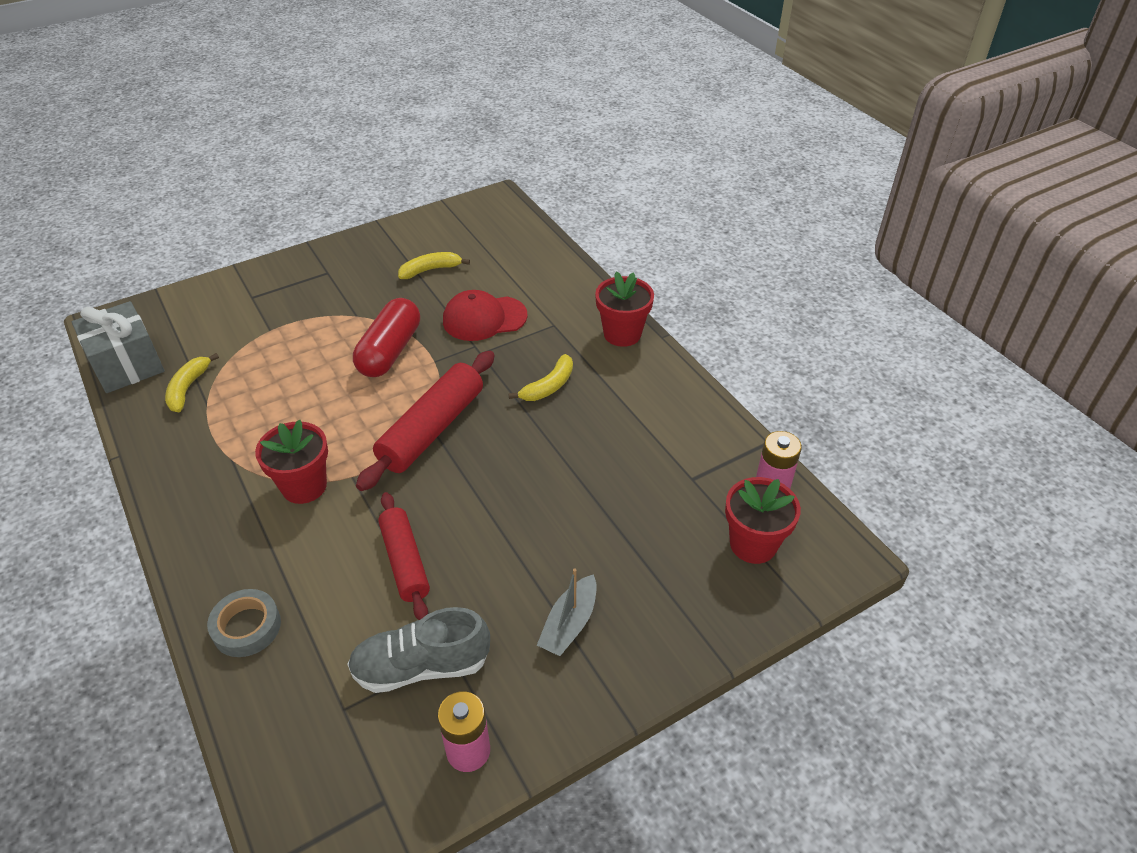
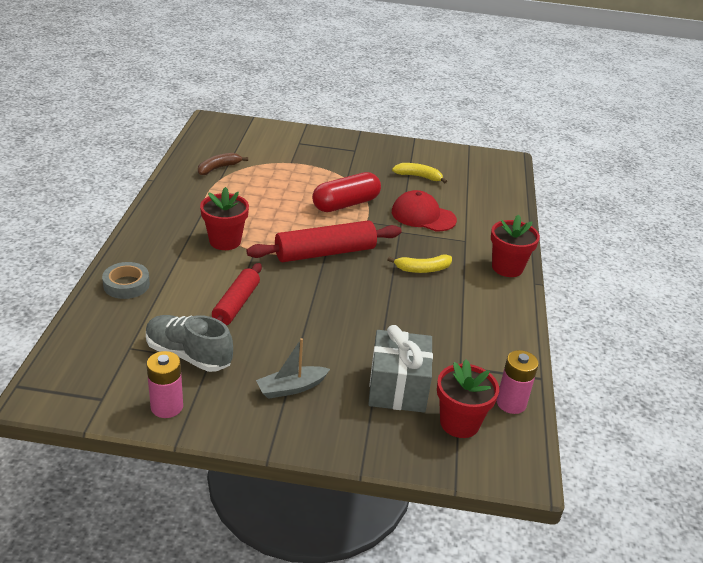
camera: 35 degrees right, 10 degrees down
(127, 365) = (201, 143): grey gift -> grey gift (397, 388)
(188, 388) = (218, 168): yellow banana -> brown banana

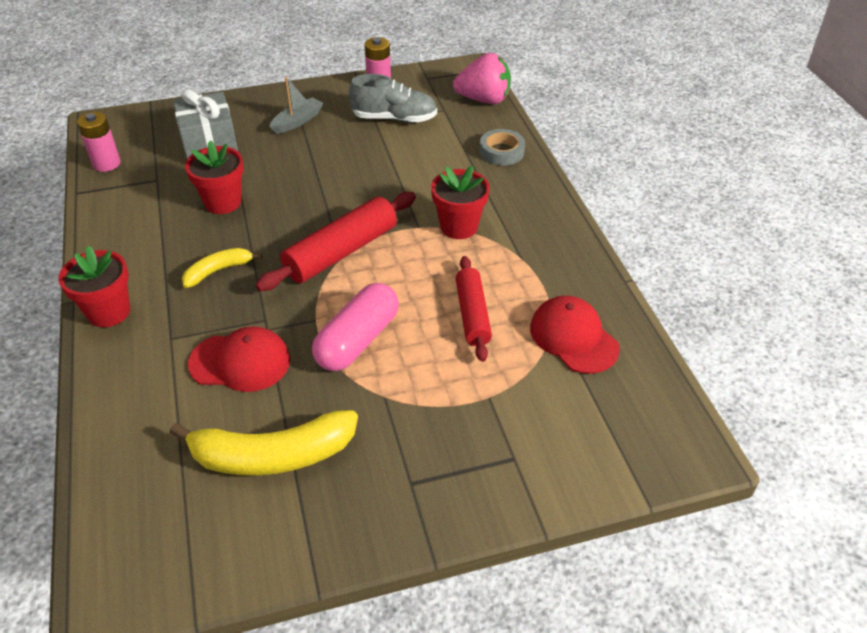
camera: 160 degrees right, 10 degrees up
(76, 345) = (484, 99): none -> pink strawberry
(218, 168) = (573, 337): brown banana -> red cap
(236, 304) = (391, 167): red rolling pin -> red rolling pin (472, 314)
(346, 204) = (358, 340): red capsule -> pink capsule
(418, 176) = (272, 455): yellow banana -> yellow banana, size x1.85
(459, 423) = (151, 137): red flower pot -> red flower pot (223, 202)

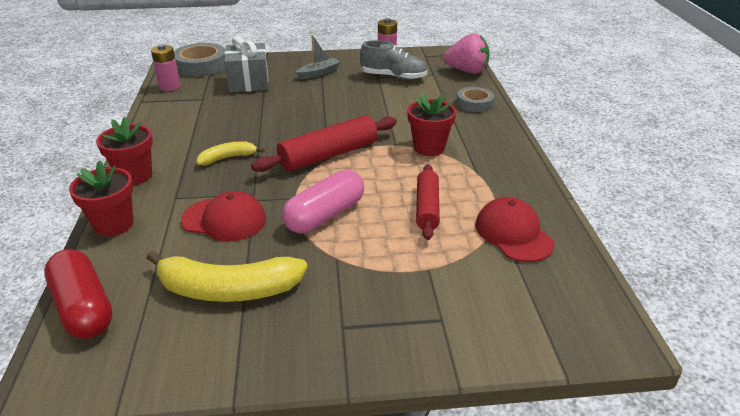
camera: 10 degrees right, 10 degrees down
(112, 503) = (84, 307): none -> red capsule
(137, 123) = (201, 66): none -> grey tape
(223, 202) = (246, 116): red flower pot -> red flower pot (114, 224)

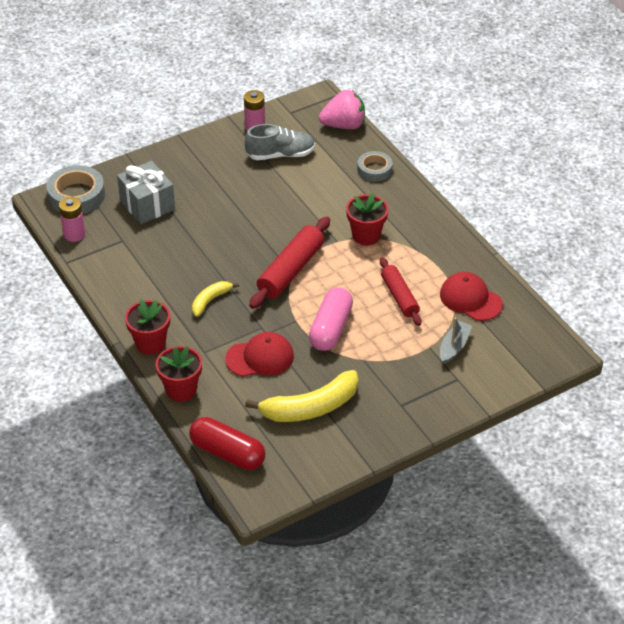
camera: 25 degrees left, 10 degrees up
(319, 73) = (205, 171): grey boat -> grey boat (454, 347)

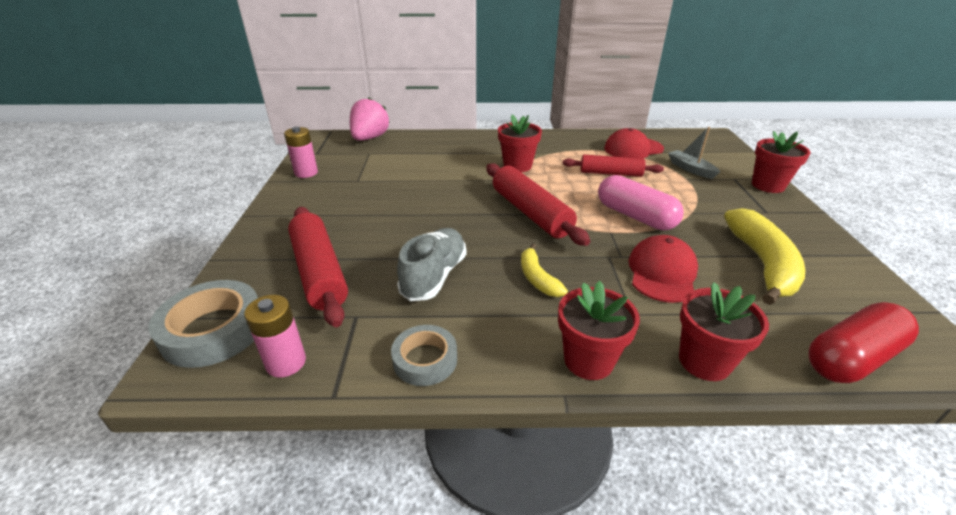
camera: 60 degrees left, 10 degrees down
(147, 205) = (319, 272): grey gift -> red rolling pin
(280, 155) = (362, 172): grey shoe -> grey shoe (434, 276)
(374, 169) = (439, 141): grey tape -> grey tape (425, 360)
(459, 403) = (768, 185): none -> red flower pot

